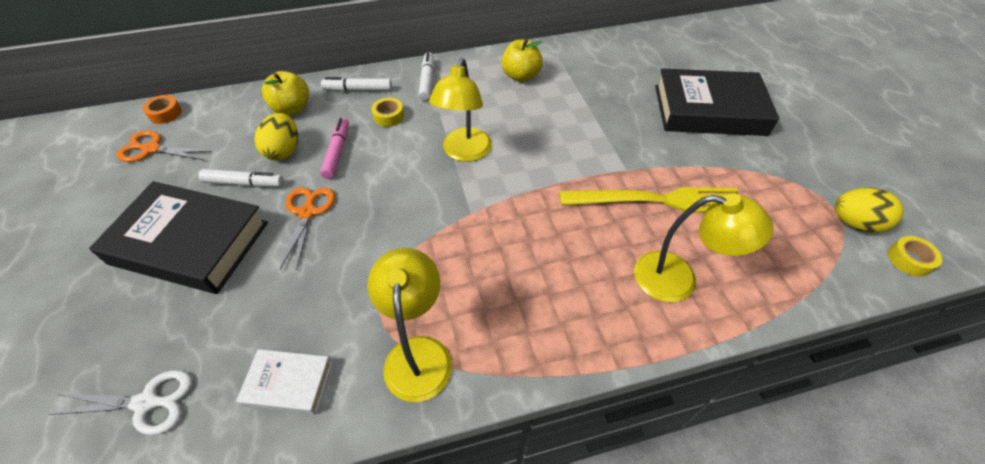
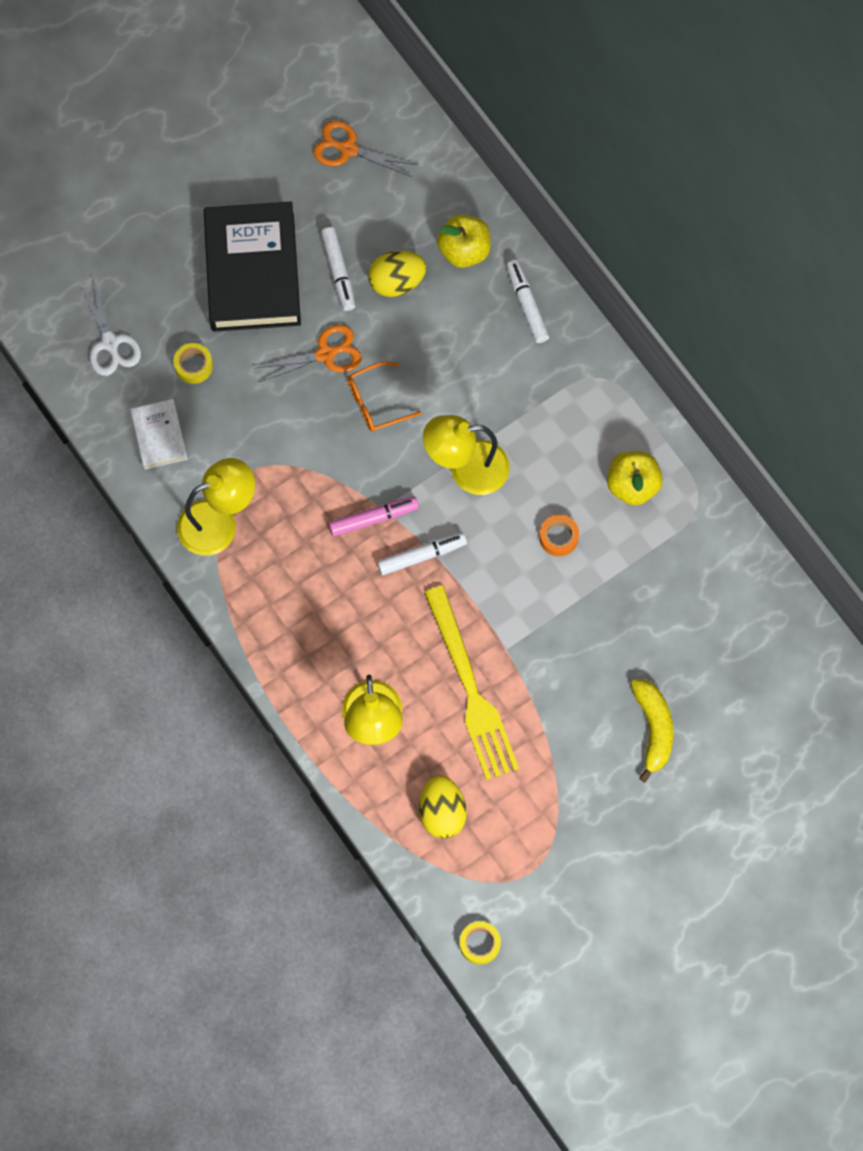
camera: 70 degrees right, 20 degrees up
(151, 149) = (348, 149): orange scissors -> orange scissors turned 60 degrees counterclockwise
(165, 113) = (403, 122): orange tape -> orange tape (558, 537)
(337, 152) = (416, 337): pink marker -> pink marker (373, 518)
(374, 191) = (376, 402): none -> orange glasses
(389, 116) = (493, 362): yellow tape -> yellow tape (193, 366)
(427, 80) = (577, 376): white marker -> white marker (421, 555)
(709, 110) = (653, 728): black book -> yellow banana
(854, 223) = (512, 893): yellow egg -> yellow egg (442, 812)

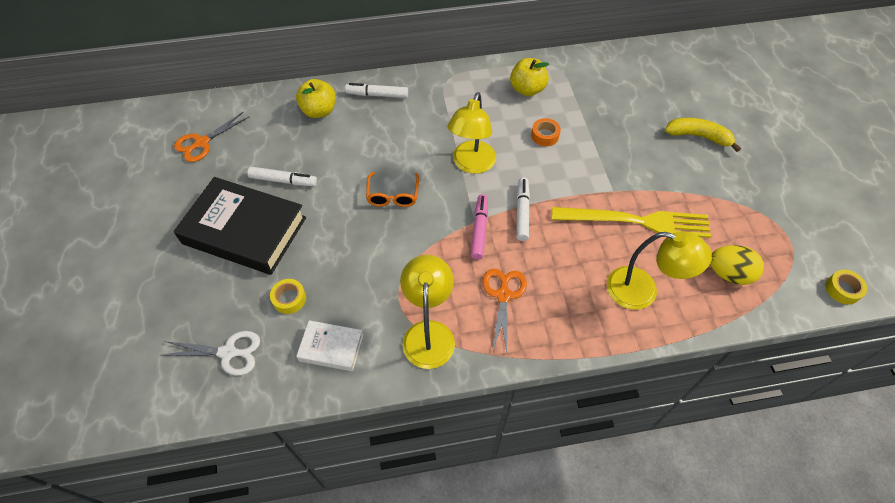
camera: 65 degrees left, 15 degrees down
(326, 354) = (338, 211): orange scissors -> orange scissors (503, 295)
(397, 282) = (315, 152): yellow egg -> none

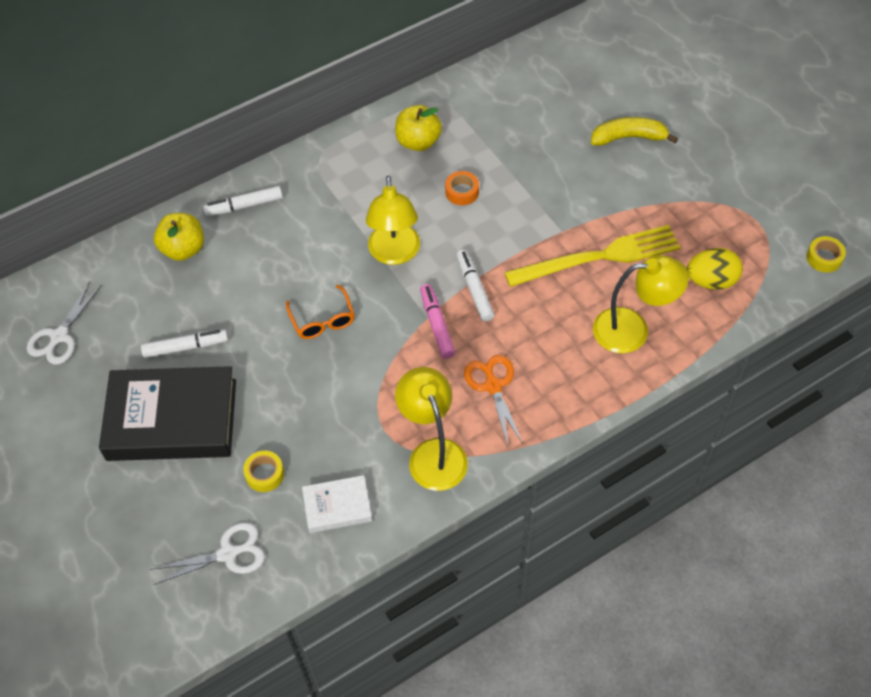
camera: 20 degrees left, 0 degrees up
(201, 143) = (59, 336): orange scissors -> white scissors

